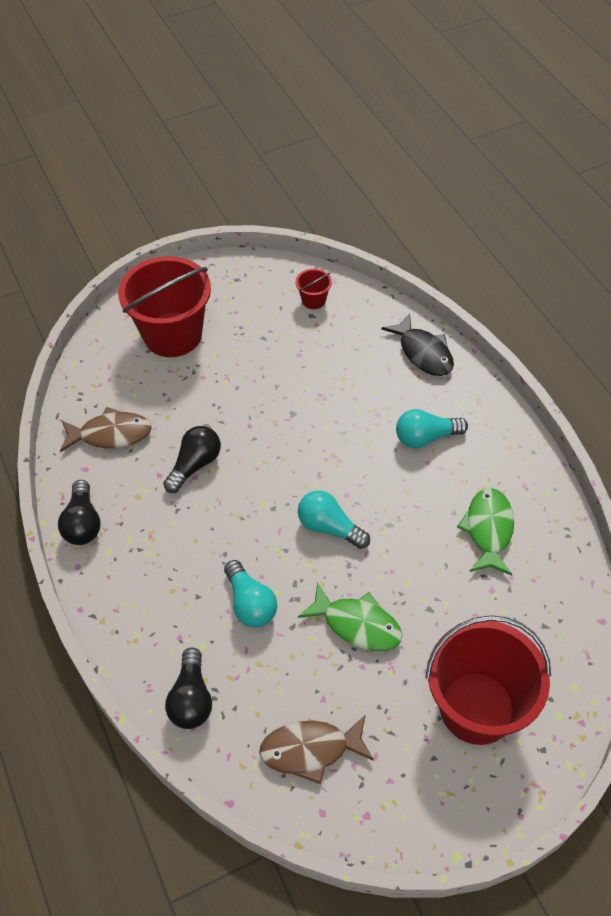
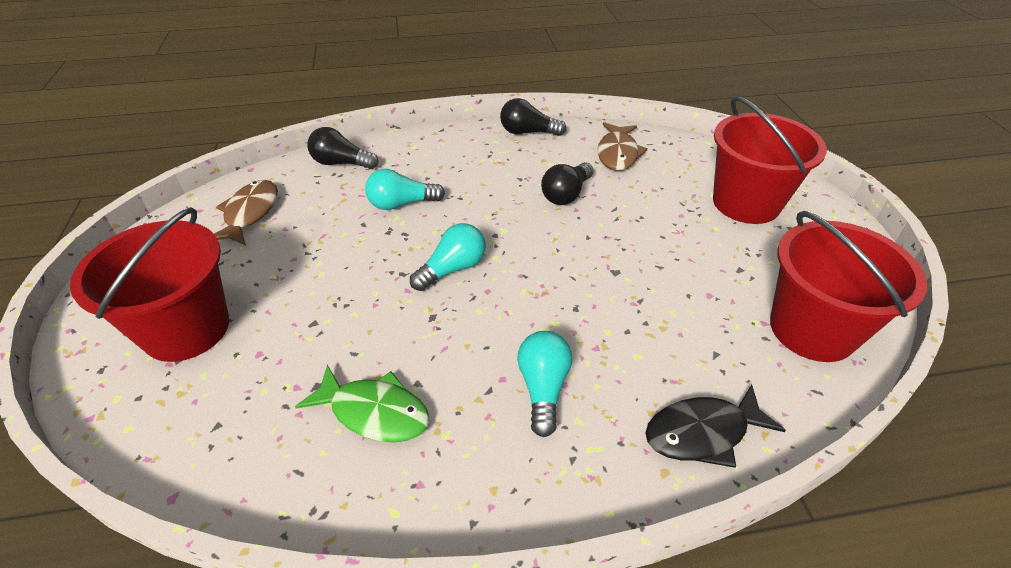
camera: 105 degrees right, 10 degrees down
(195, 465) = (566, 194): black light bulb -> black light bulb turned 75 degrees clockwise
(313, 300) = (812, 329): red bucket -> red bucket, size x2.39
(357, 624) = (335, 264): green fish -> none

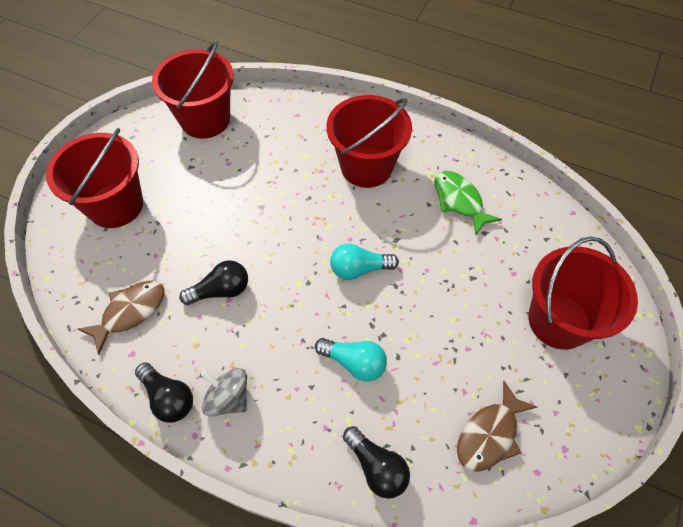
camera: 145 degrees left, 15 degrees up
(485, 148) = (228, 398): none -> grey spinning top
(543, 388) = (366, 167): turquoise light bulb -> red bucket
(703, 433) = (314, 112): black fish -> none

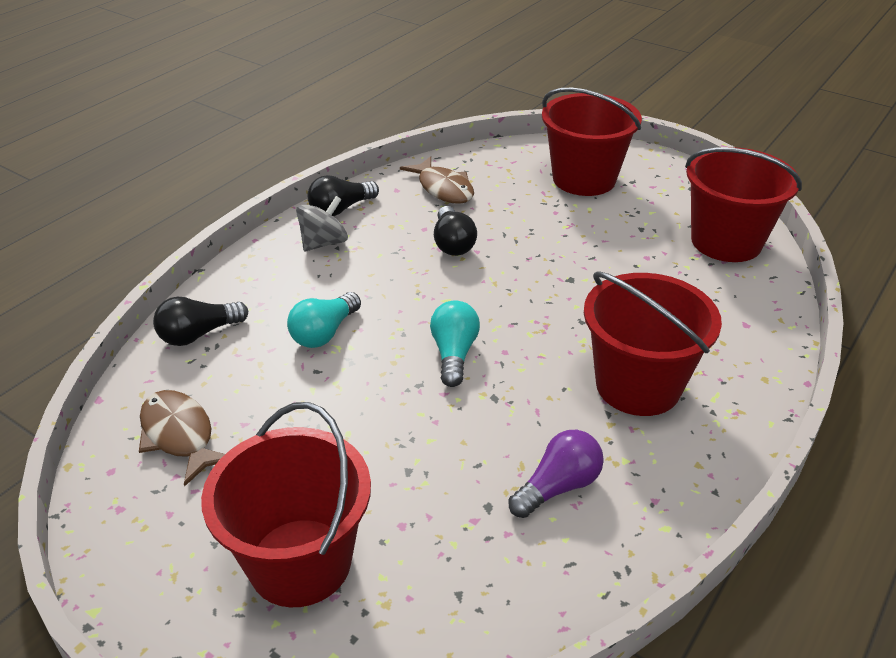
camera: 100 degrees right, 20 degrees down
(459, 201) = (558, 487): green fish -> purple light bulb

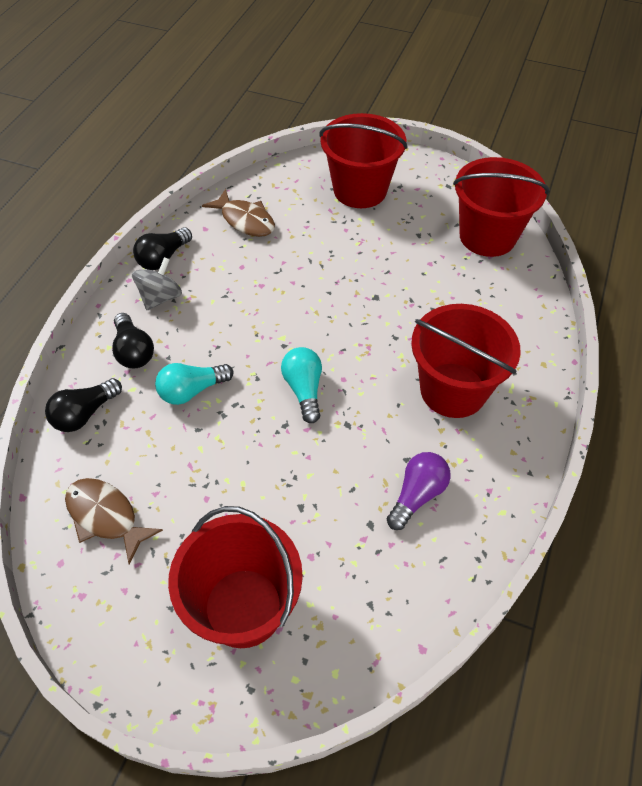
camera: 15 degrees left, 15 degrees up
(324, 333) = (192, 391): turquoise light bulb -> turquoise light bulb turned 45 degrees clockwise
(452, 243) = (270, 278): black light bulb -> black light bulb (133, 351)

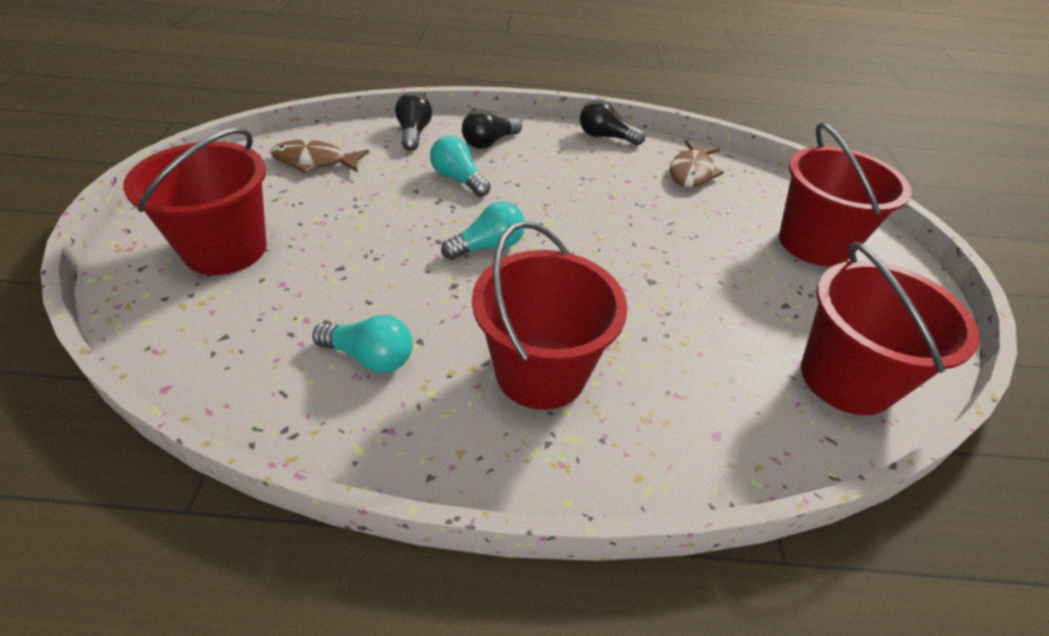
camera: 70 degrees right, 10 degrees down
(85, 414) = (414, 133): black light bulb -> black light bulb turned 60 degrees clockwise
(106, 517) = (315, 162): brown fish -> brown fish turned 105 degrees counterclockwise
(160, 297) = (557, 144): grey spinning top -> none
(417, 495) = (370, 357): purple light bulb -> turquoise light bulb

